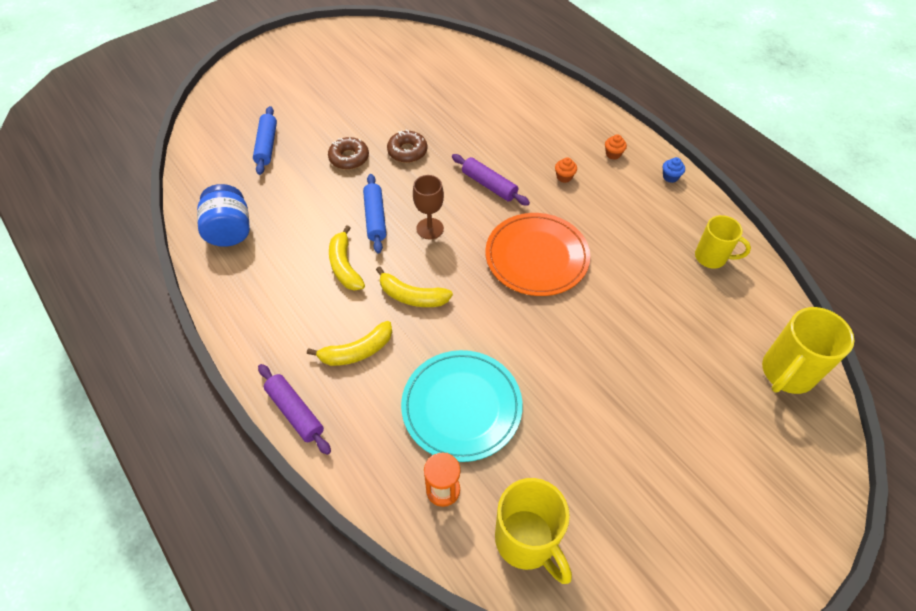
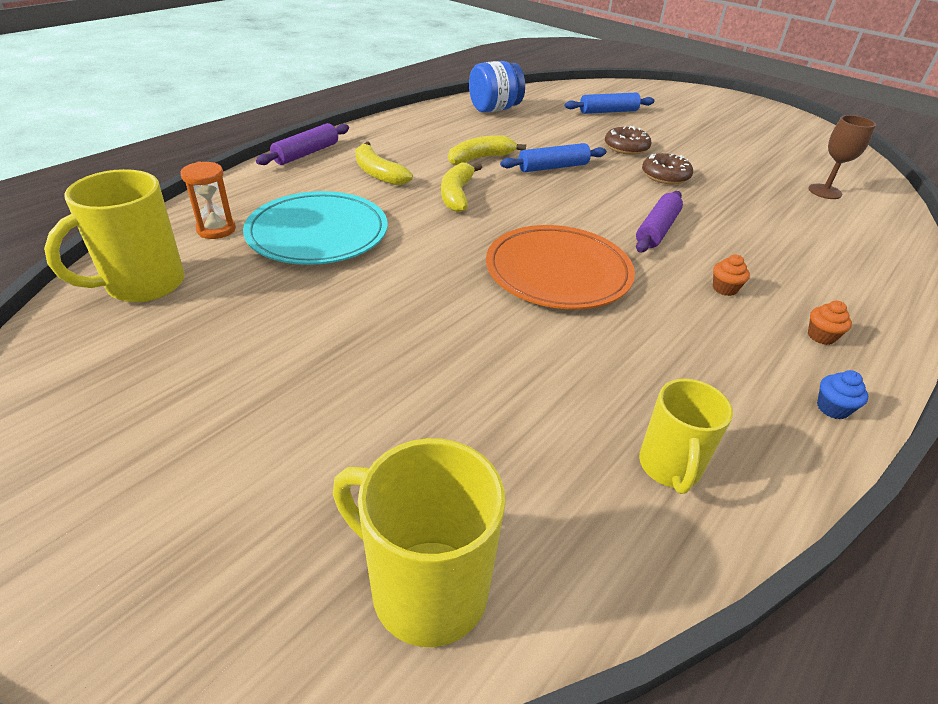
camera: 75 degrees right, 15 degrees down
(430, 228) = (558, 197): brown goblet -> brown goblet (825, 191)

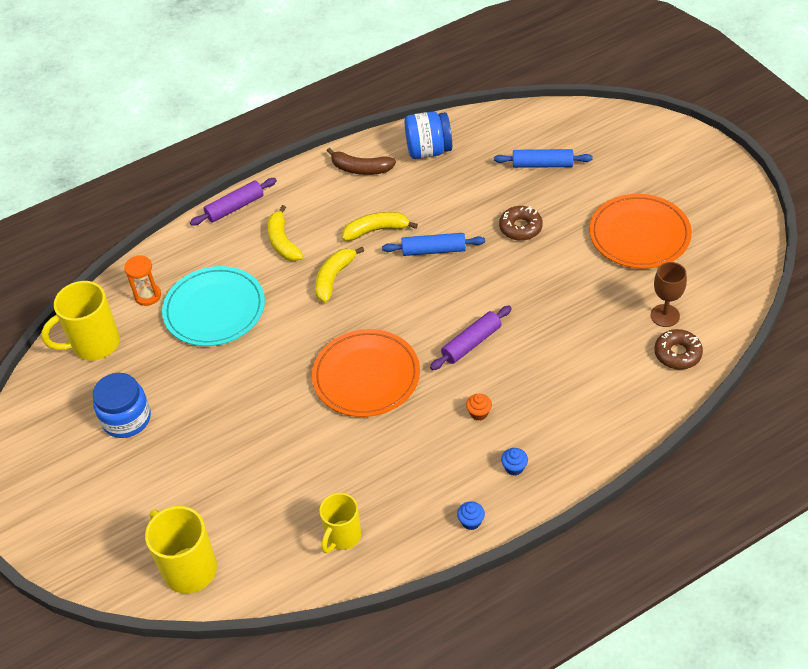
camera: 25 degrees right, 10 degrees up
(219, 365) = (126, 419): none -> blue jar
(434, 122) = (361, 169): none -> brown banana
(665, 176) = (528, 275): brown donut -> brown donut (677, 354)
(739, 144) = (639, 235): none -> orange plate
(821, 336) = (514, 467): orange cupcake -> blue cupcake

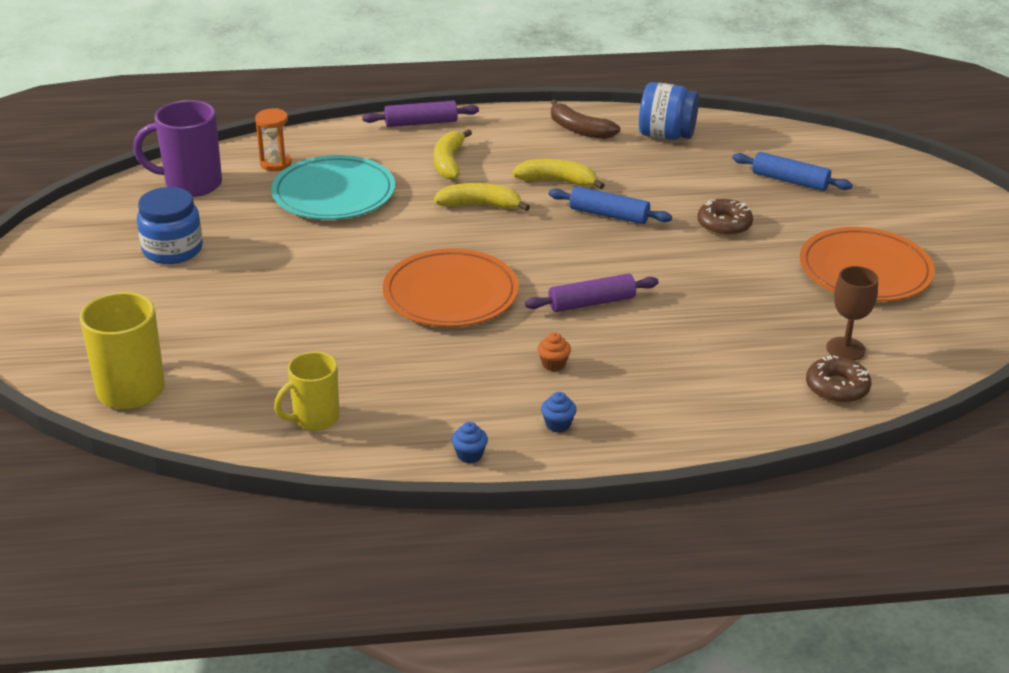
camera: 20 degrees right, 15 degrees down
(94, 344) = (191, 184): yellow mug -> purple mug
(334, 278) = (480, 205): yellow banana -> yellow banana turned 45 degrees clockwise

